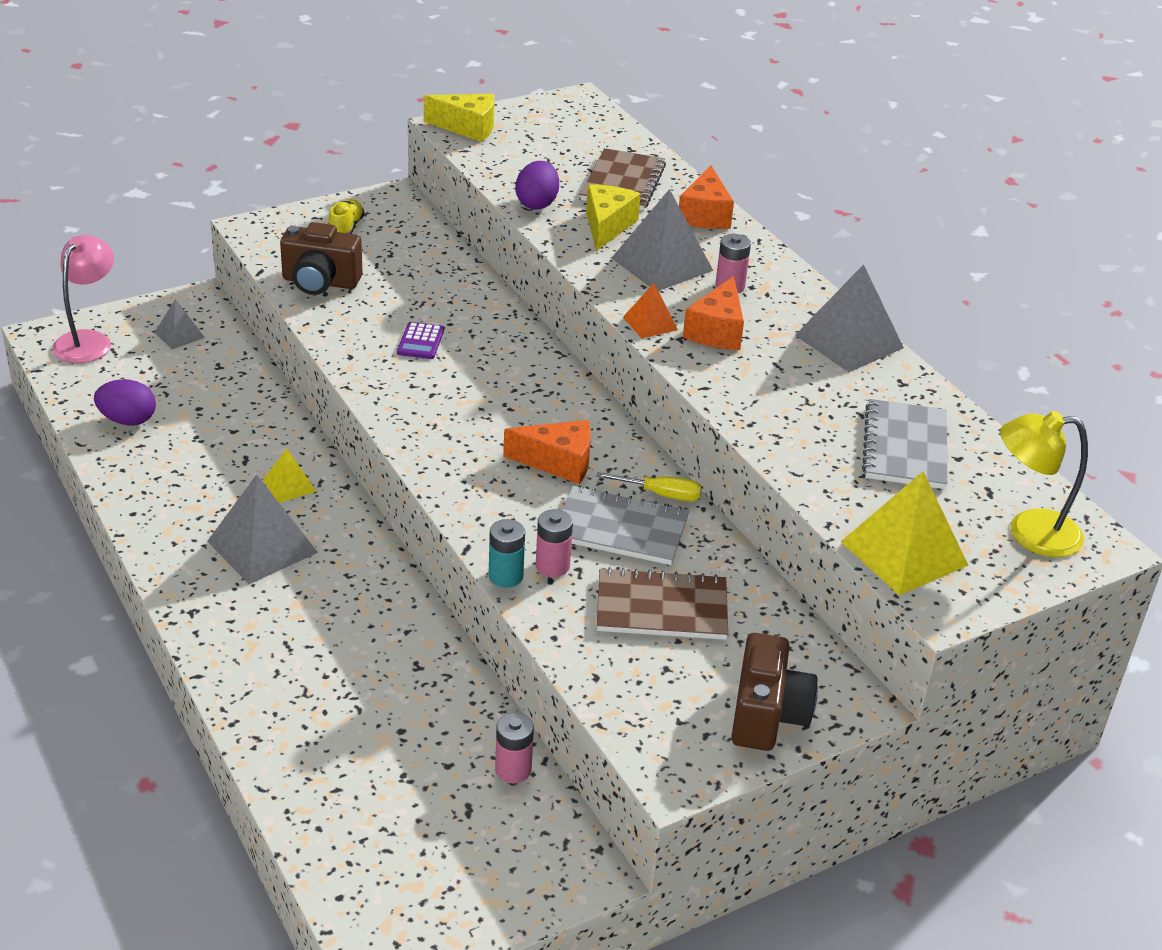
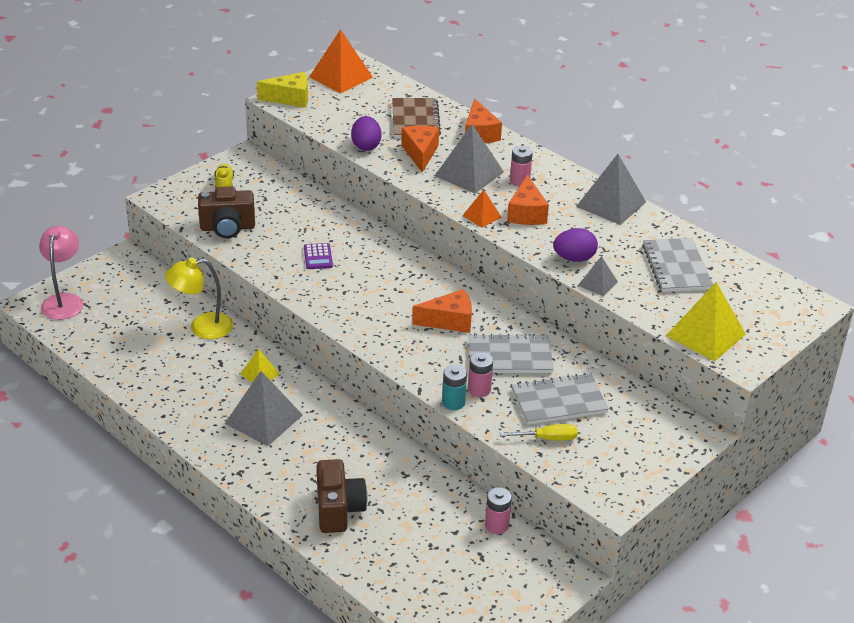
camera: 15 degrees left, 0 degrees up
(128, 420) = (124, 352): purple egg -> purple egg (574, 258)
(179, 335) = (127, 284): grey pyramid -> grey pyramid (597, 283)
(551, 112) = (341, 77): none -> orange pyramid
(607, 226) = (420, 153): yellow cheese -> orange cheese
(660, 494) = (524, 328): yellow screwdriver -> yellow screwdriver (547, 438)
(661, 608) = (559, 401): brown notebook -> grey notebook
(767, 715) = (652, 453): brown camera -> brown camera (338, 510)
(1029, 533) = (772, 306): yellow lamp -> yellow lamp (202, 327)

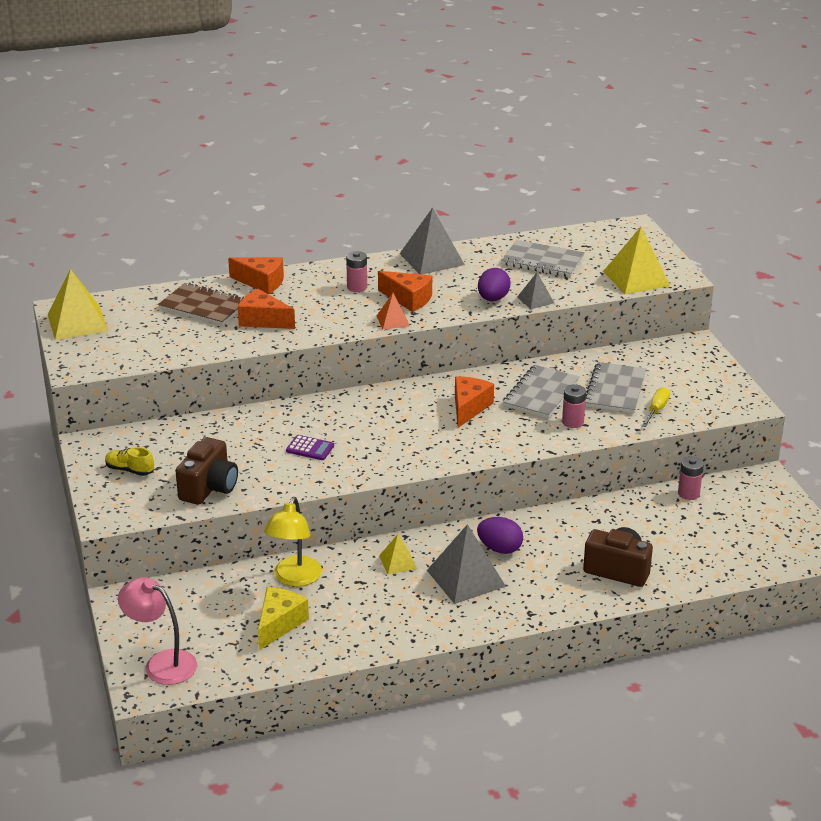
camera: 60 degrees left, 5 degrees down
(290, 98) = (84, 361): yellow cheese -> yellow cheese (279, 624)
(341, 77) = (77, 322): orange pyramid -> yellow pyramid
(366, 146) = (219, 344): purple egg -> purple egg (499, 548)
(453, 402) = (580, 440): turquoise battery -> none
(469, 174) = (321, 307): grey pyramid -> none

